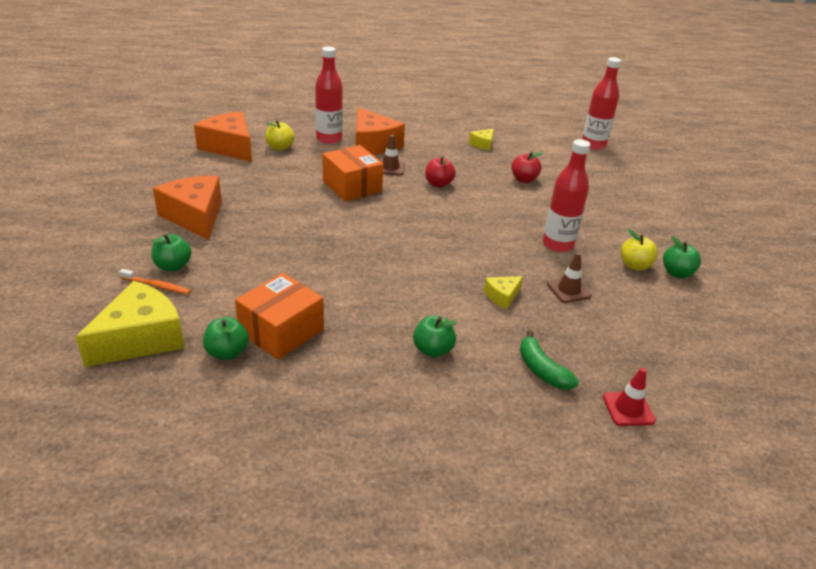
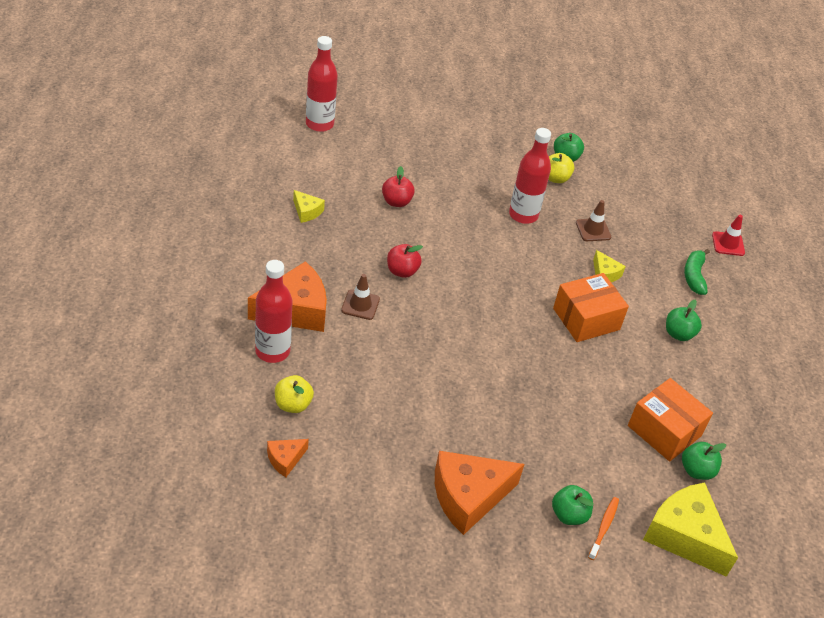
camera: 85 degrees left, 10 degrees up
(229, 147) = (285, 459): orange cheese -> orange cheese, size x0.48
(352, 186) = (403, 346): orange box -> orange box (586, 319)
(541, 370) = (694, 276): green banana -> green banana turned 120 degrees clockwise

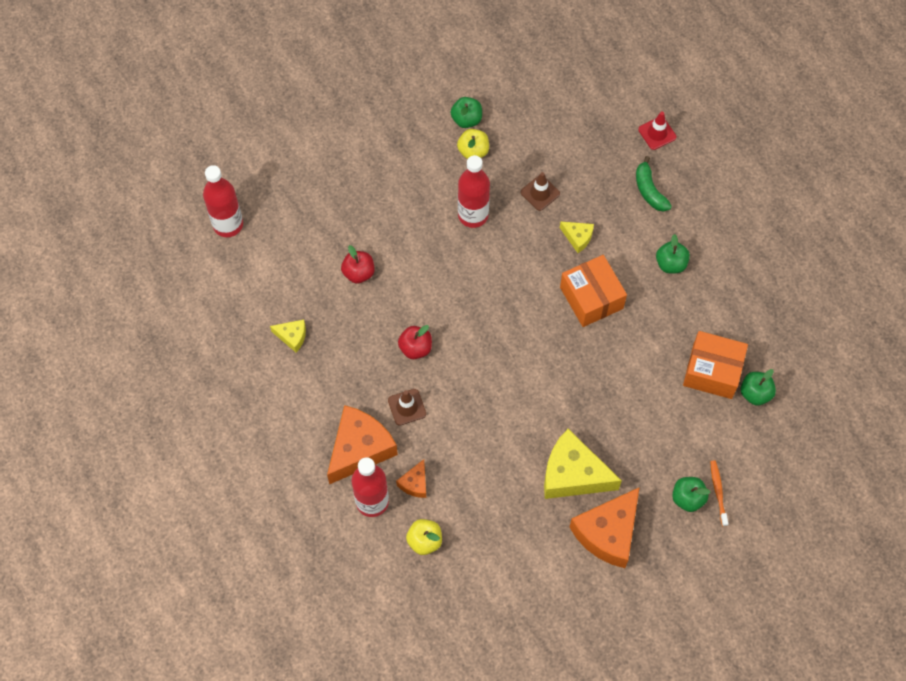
camera: 25 degrees left, 20 degrees up
(285, 459) = (455, 594): orange cheese -> orange cheese (415, 483)
(586, 319) = (591, 298): orange box -> orange box turned 60 degrees counterclockwise
(684, 536) = (777, 459): yellow cheese -> yellow cheese (573, 474)

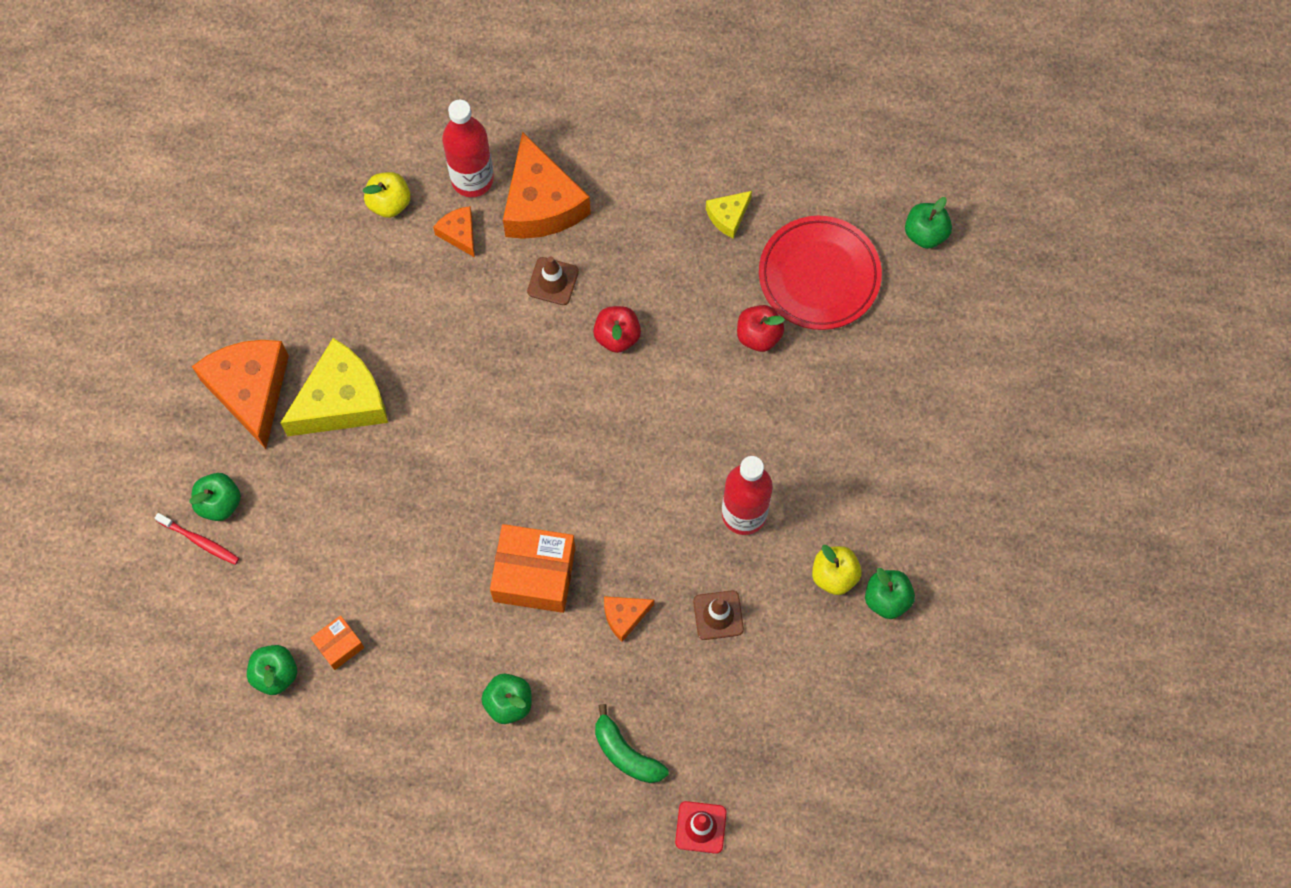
camera: 125 degrees right, 5 degrees up
(228, 225) = (925, 233): red bottle -> green apple
(296, 264) = (819, 276): none -> red plate
(577, 237) = (624, 616): yellow cheese -> orange cheese
(649, 190) = (626, 753): green banana -> green banana turned 150 degrees counterclockwise
(712, 371) = (339, 645): orange box -> orange box, size x0.51
(718, 492) = (200, 541): orange toothbrush -> red toothbrush

